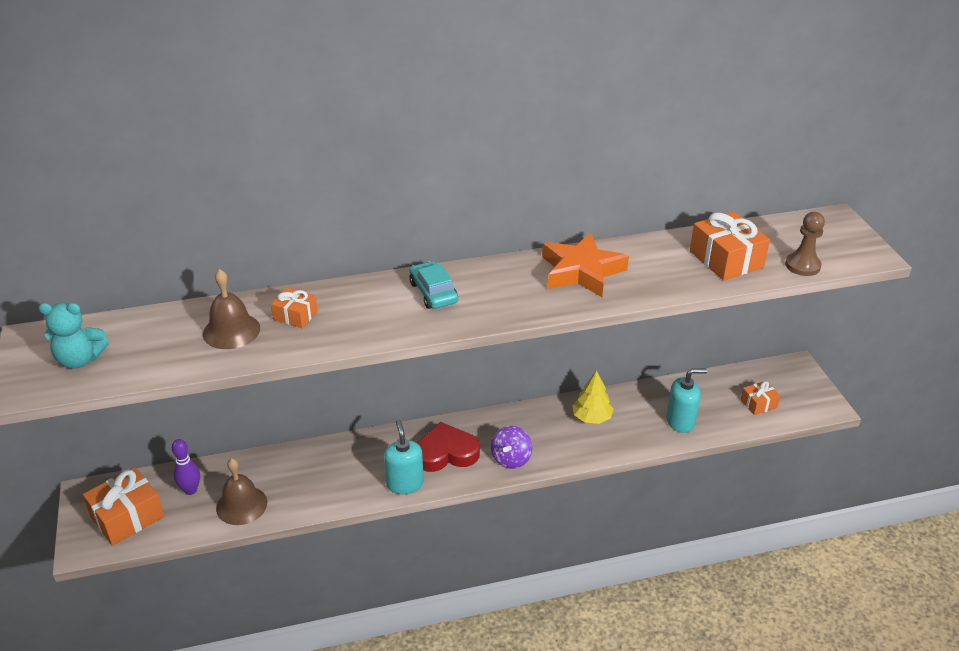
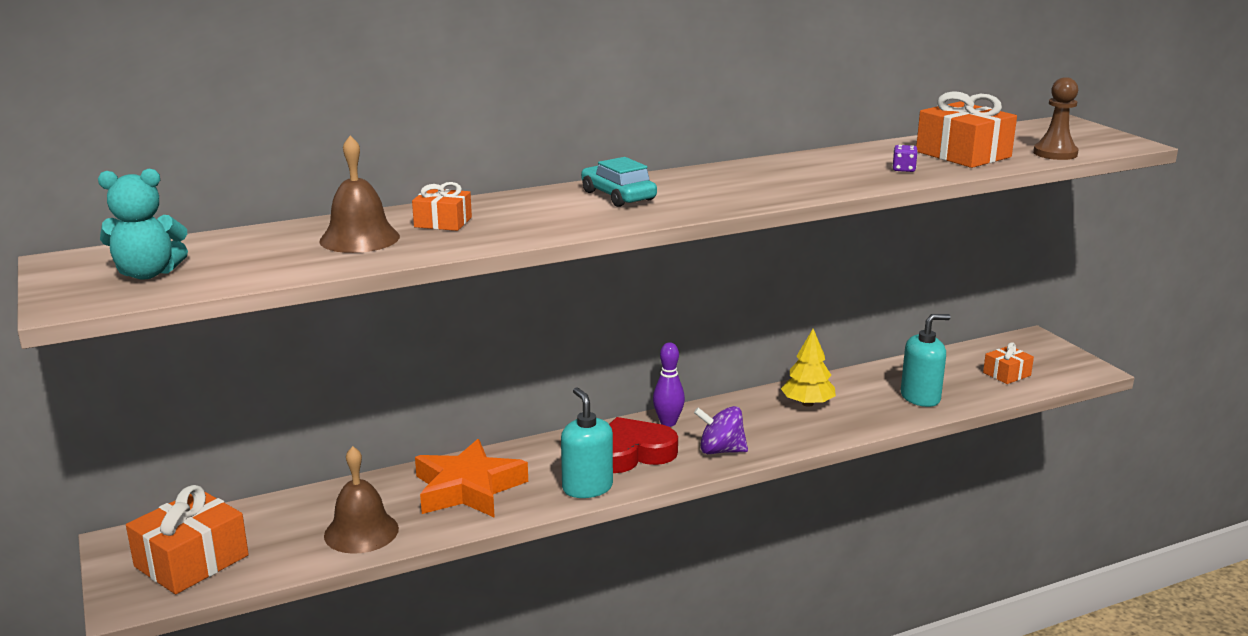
camera: 10 degrees left, 15 degrees down
(190, 490) = (280, 524): purple bowling pin -> purple bowling pin (668, 423)
(511, 459) = (720, 451): purple spinning top -> purple spinning top turned 90 degrees clockwise
(581, 271) = (795, 171): orange star -> orange star (468, 488)
(668, 277) = (903, 169): none -> purple dice

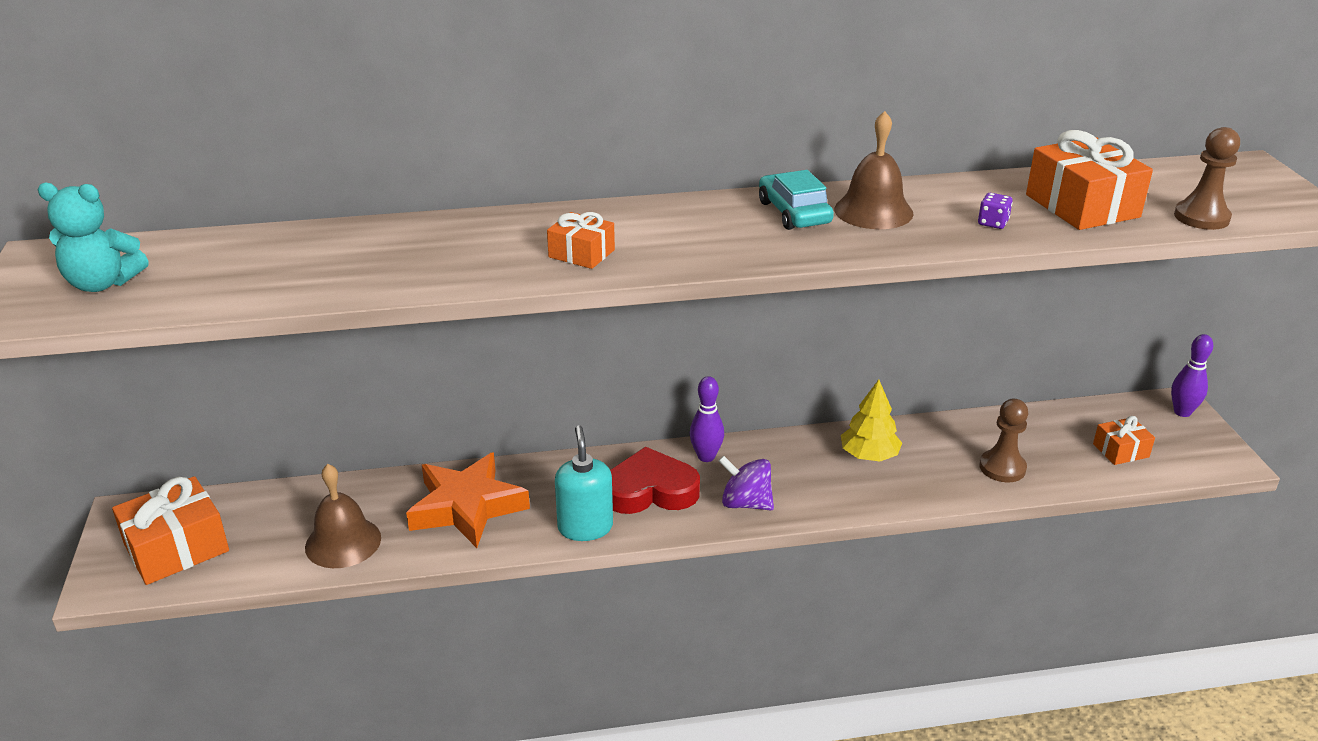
camera: 15 degrees right, 10 degrees up
(359, 238) = (331, 259): brown bell -> brown bell (873, 211)
(443, 222) = (429, 245): orange gift -> orange gift (581, 253)
(618, 196) = (637, 227): turquoise car -> turquoise car (794, 213)
(920, 397) = (1002, 468): turquoise soap dispenser -> brown pawn
(1040, 343) = (1182, 412): none -> purple bowling pin

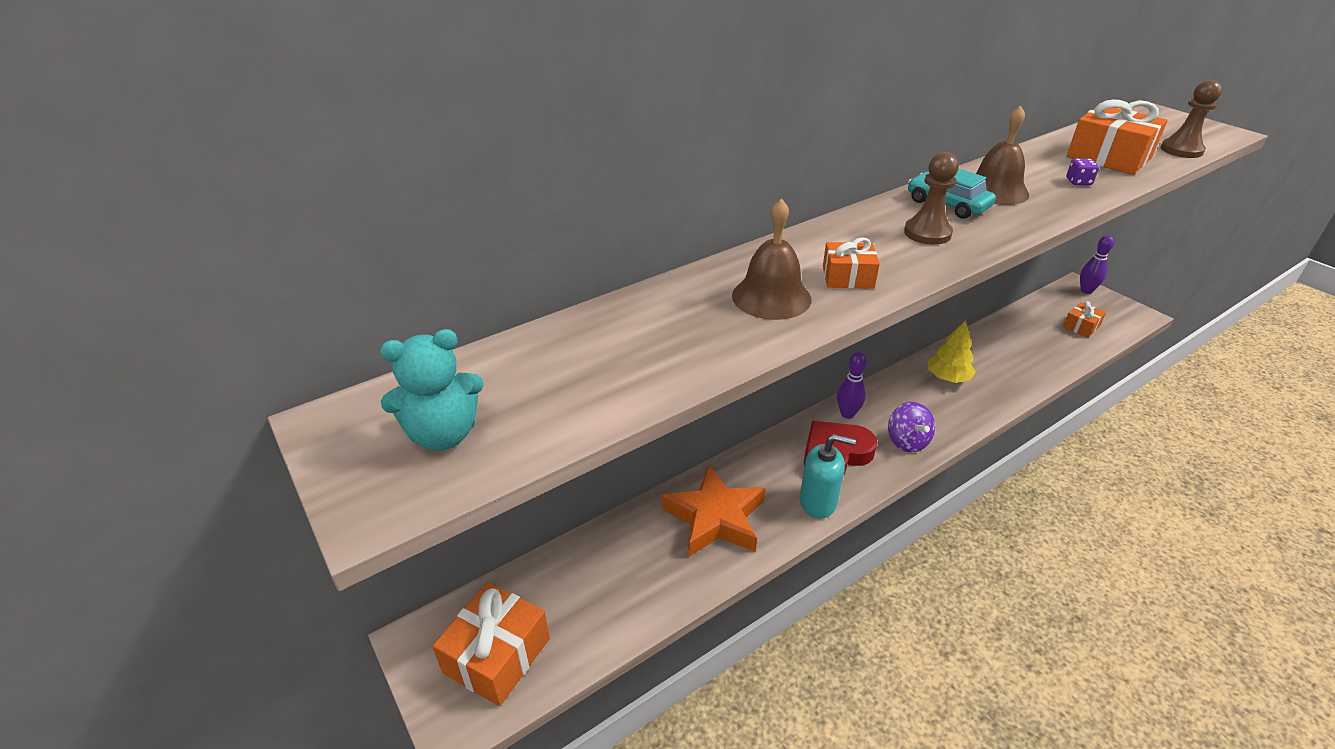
camera: 25 degrees left, 5 degrees up
(343, 542) = (643, 589): brown bell -> brown bell (771, 297)
(585, 527) = (818, 502): turquoise soap dispenser -> turquoise soap dispenser turned 135 degrees clockwise
(745, 503) = (907, 441): purple spinning top -> purple spinning top turned 105 degrees counterclockwise
(1002, 468) = (1031, 360): brown pawn -> brown pawn (927, 233)

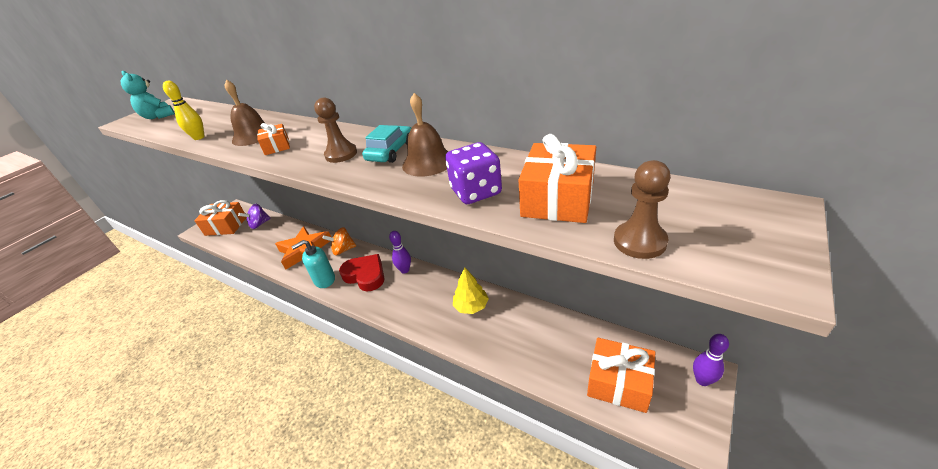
camera: 70 degrees right, 0 degrees up
(704, 358) = (199, 137): none -> yellow bowling pin
(751, 468) = (343, 250): none -> orange spinning top
(818, 502) = (324, 280): turquoise soap dispenser -> turquoise soap dispenser turned 75 degrees clockwise
(907, 441) = (389, 302): purple spinning top -> purple spinning top (259, 224)
(1078, 182) = (476, 192): purple dice -> purple dice, size x2.10
(1081, 327) = (619, 383): orange gift -> orange gift, size x1.80

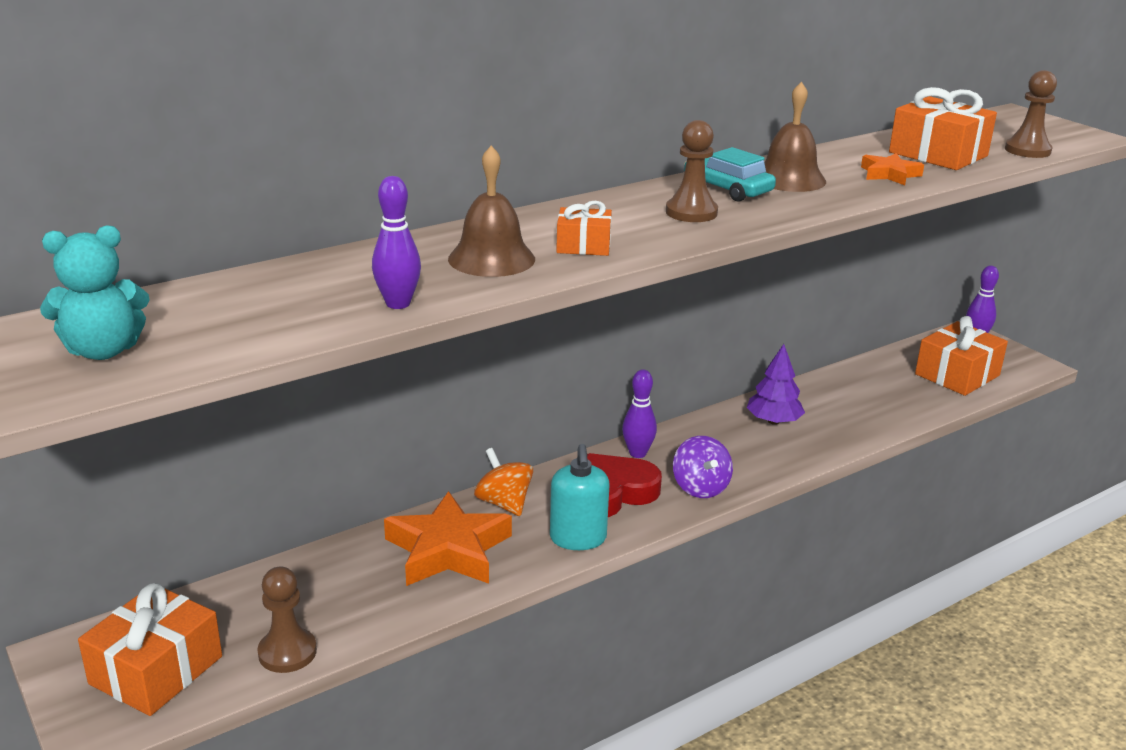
camera: 70 degrees left, 10 degrees down
(199, 137) = (398, 304): yellow bowling pin -> purple bowling pin
(237, 244) = (287, 652): none -> brown pawn
(259, 224) = (236, 608): purple spinning top -> purple spinning top (700, 487)
(343, 250) = (504, 503): orange spinning top -> orange spinning top turned 135 degrees clockwise
(471, 306) = (773, 421): yellow tree -> purple tree
(476, 192) = (889, 174): purple dice -> orange star

